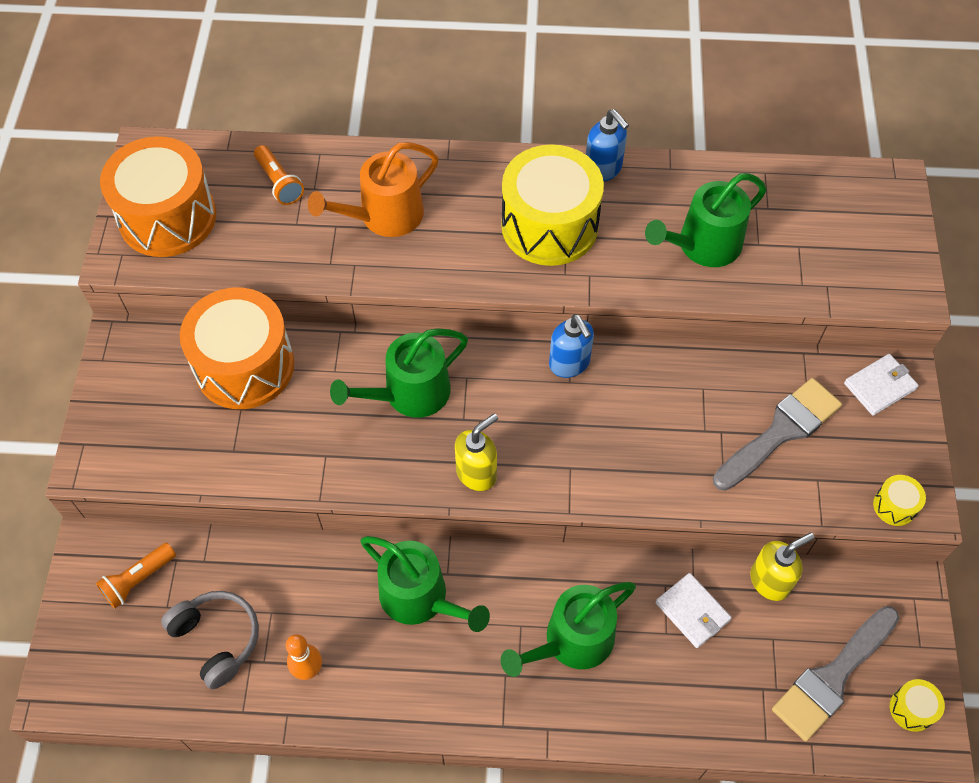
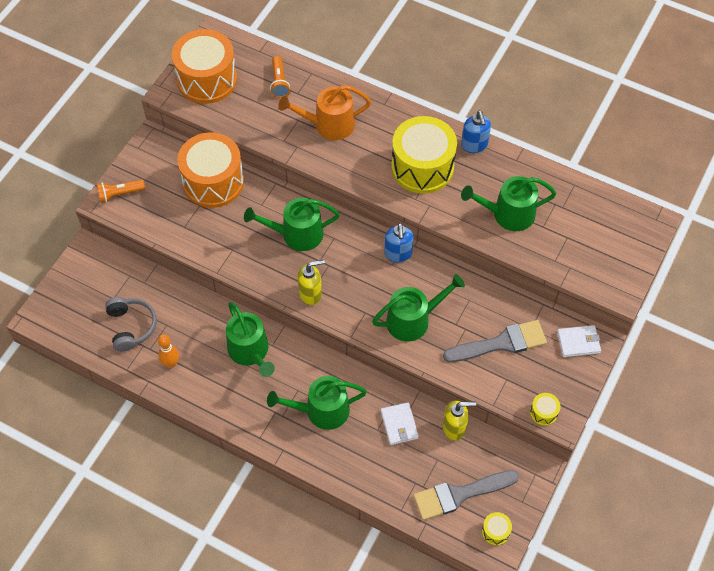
camera: 25 degrees right, 0 degrees up
(138, 580) = (105, 278): orange flashlight -> orange flashlight (120, 194)
(643, 450) = (412, 320): none -> green watering can

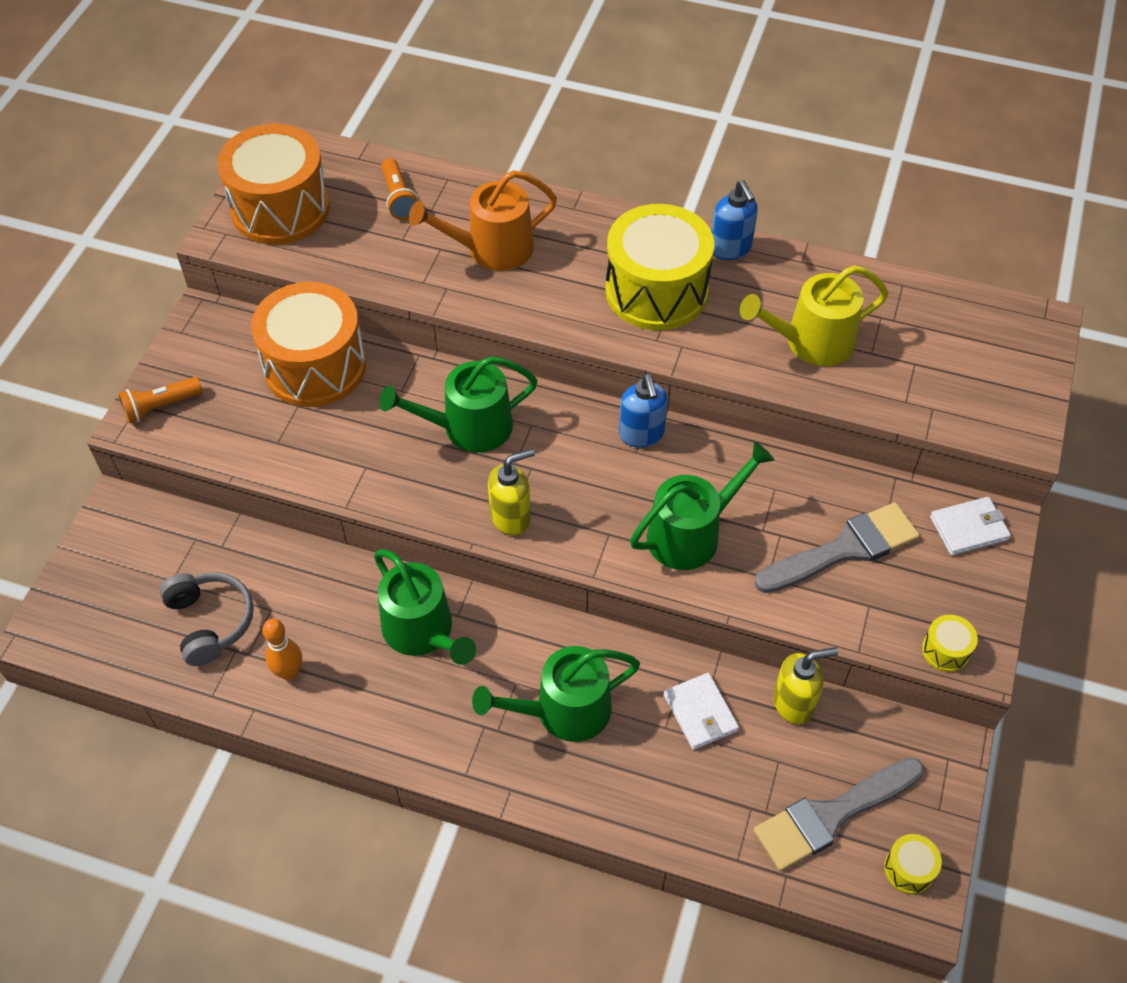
camera: 10 degrees left, 5 degrees down
(508, 214) = (812, 342): green watering can -> yellow watering can

